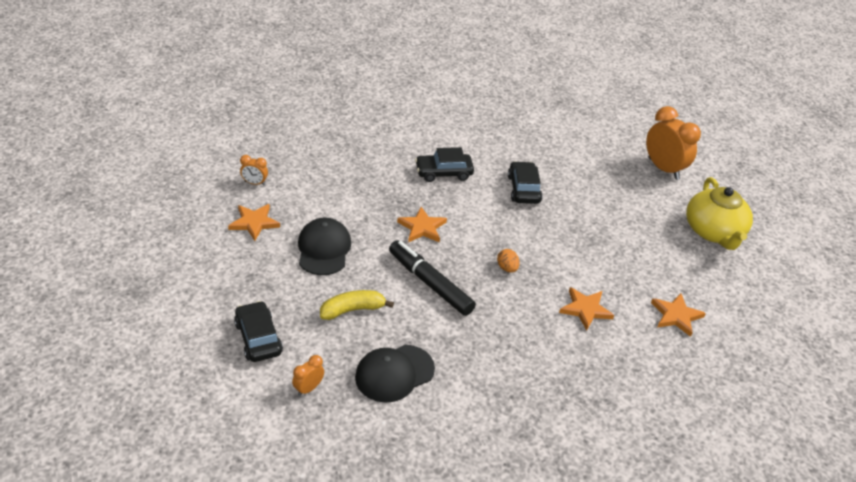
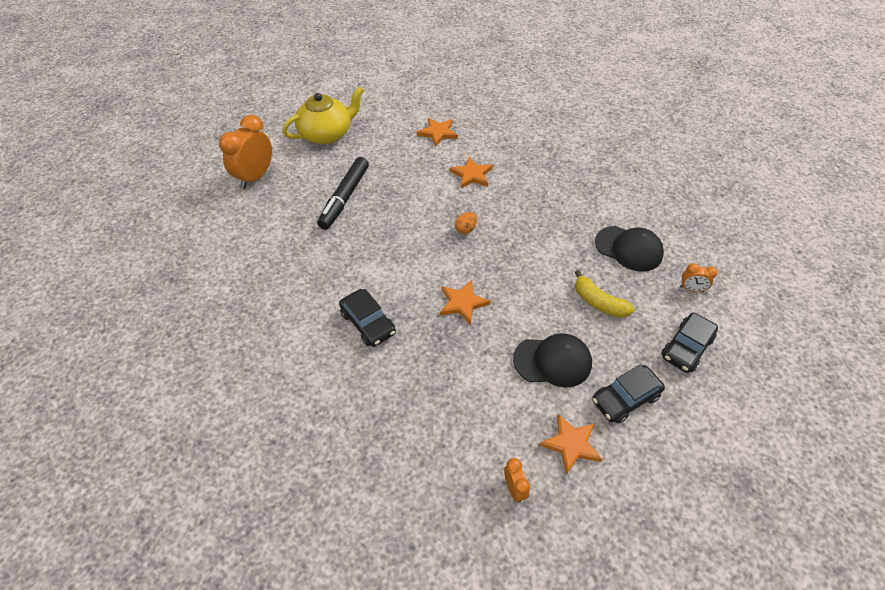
camera: 115 degrees left, 10 degrees up
(324, 249) = (553, 361): black cap -> black cap turned 150 degrees counterclockwise
(430, 283) = (525, 268): black marker -> black marker (345, 198)
(523, 189) = (351, 255): black car -> black car (625, 398)

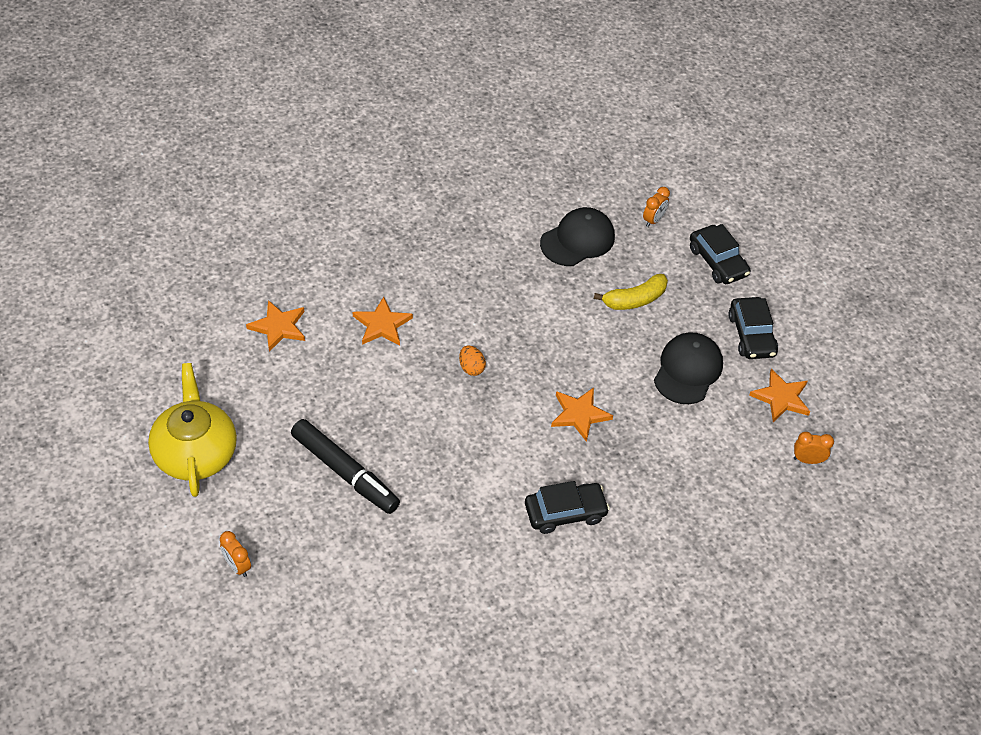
camera: 70 degrees left, 0 degrees up
(255, 177) = (237, 566): orange clock -> orange clock, size x0.48

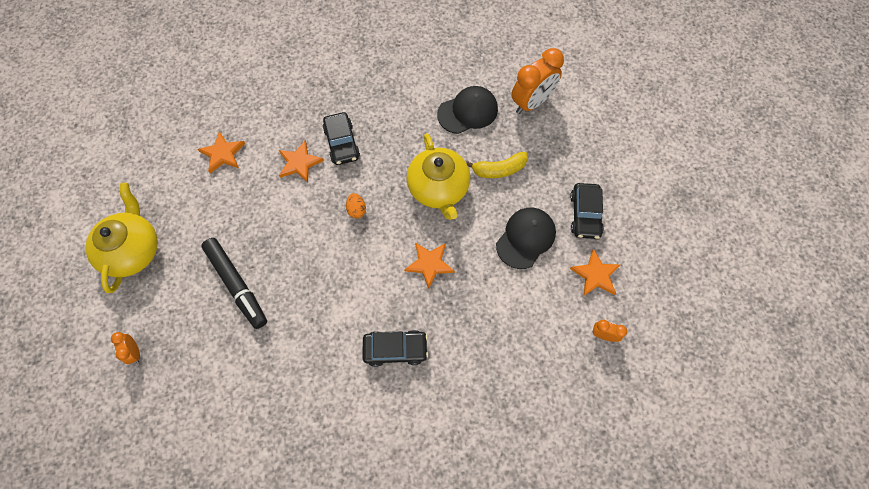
camera: 15 degrees right, 15 degrees up
(566, 330) = (438, 188): none -> yellow teapot
(653, 220) = (531, 102): orange clock -> orange clock, size x2.09
(717, 262) = (574, 146): black car -> black car (342, 143)

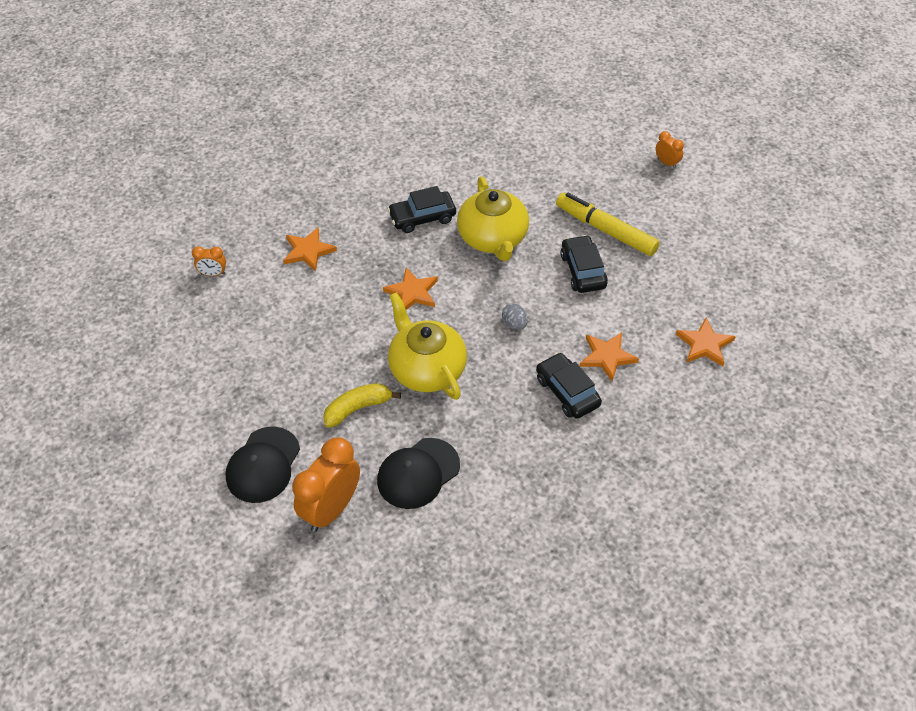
camera: 165 degrees right, 15 degrees down
(132, 250) = (732, 233): yellow teapot -> yellow teapot (493, 238)
(237, 285) = (605, 230): black marker -> yellow marker
(356, 210) = (514, 324): orange egg -> grey egg
(526, 238) = (310, 341): black cap -> black cap (263, 465)
(585, 214) = (242, 382): black car -> black car (583, 271)
(595, 275) = (225, 324): orange star -> orange star (308, 251)

